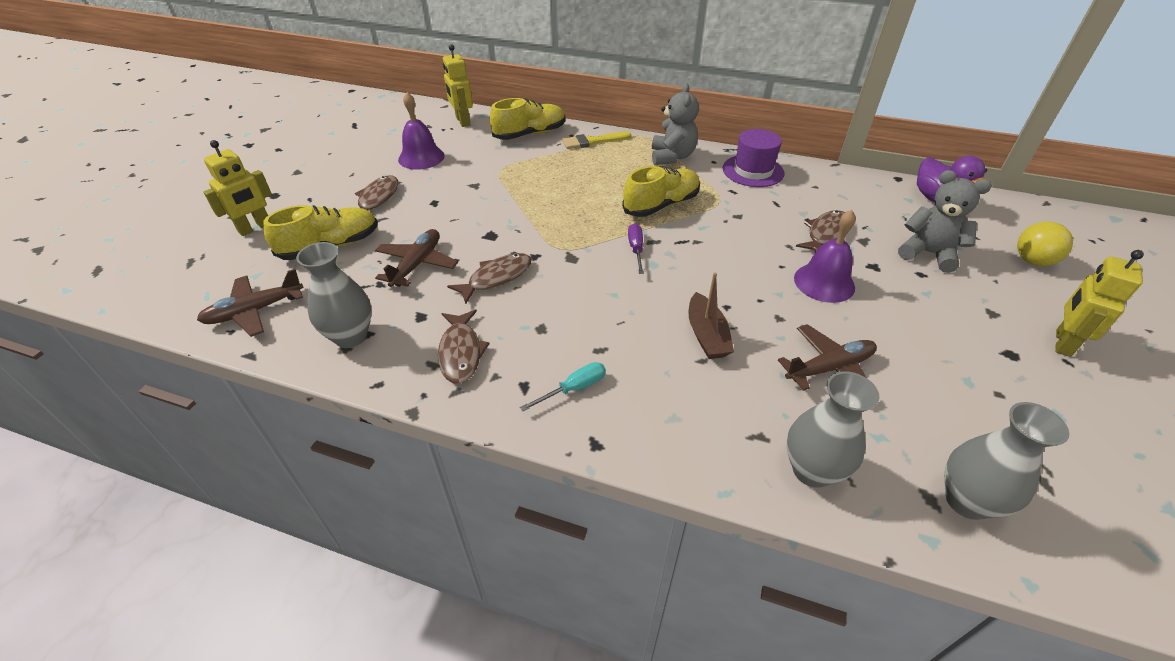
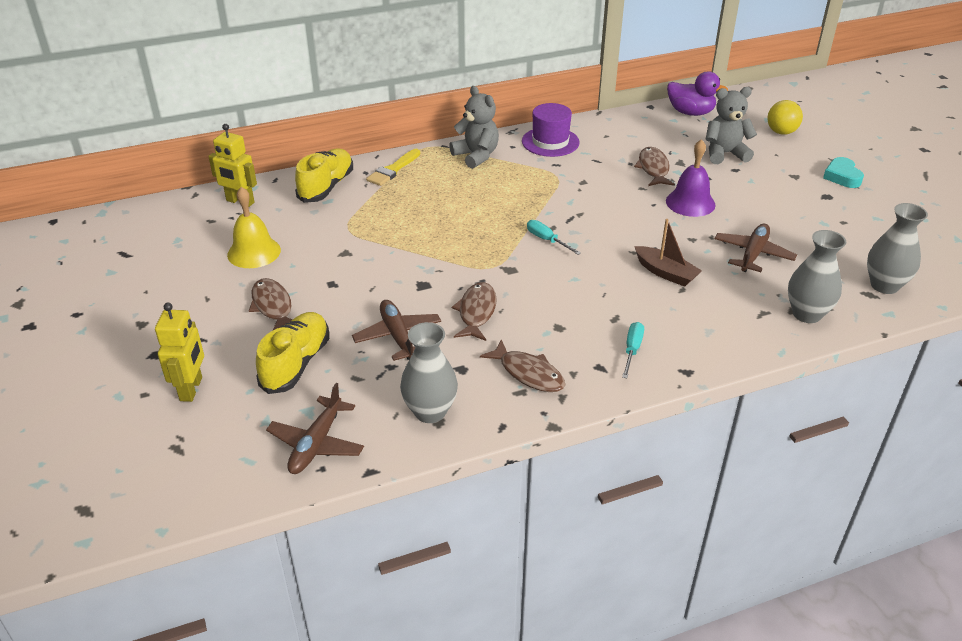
camera: 40 degrees left, 5 degrees down
(421, 157) = (254, 252): purple bell -> yellow bell
(636, 249) = (547, 240): purple screwdriver -> turquoise screwdriver
(661, 205) = (520, 198): yellow shoe -> none
(1062, 343) = (842, 176): yellow robot -> turquoise heart

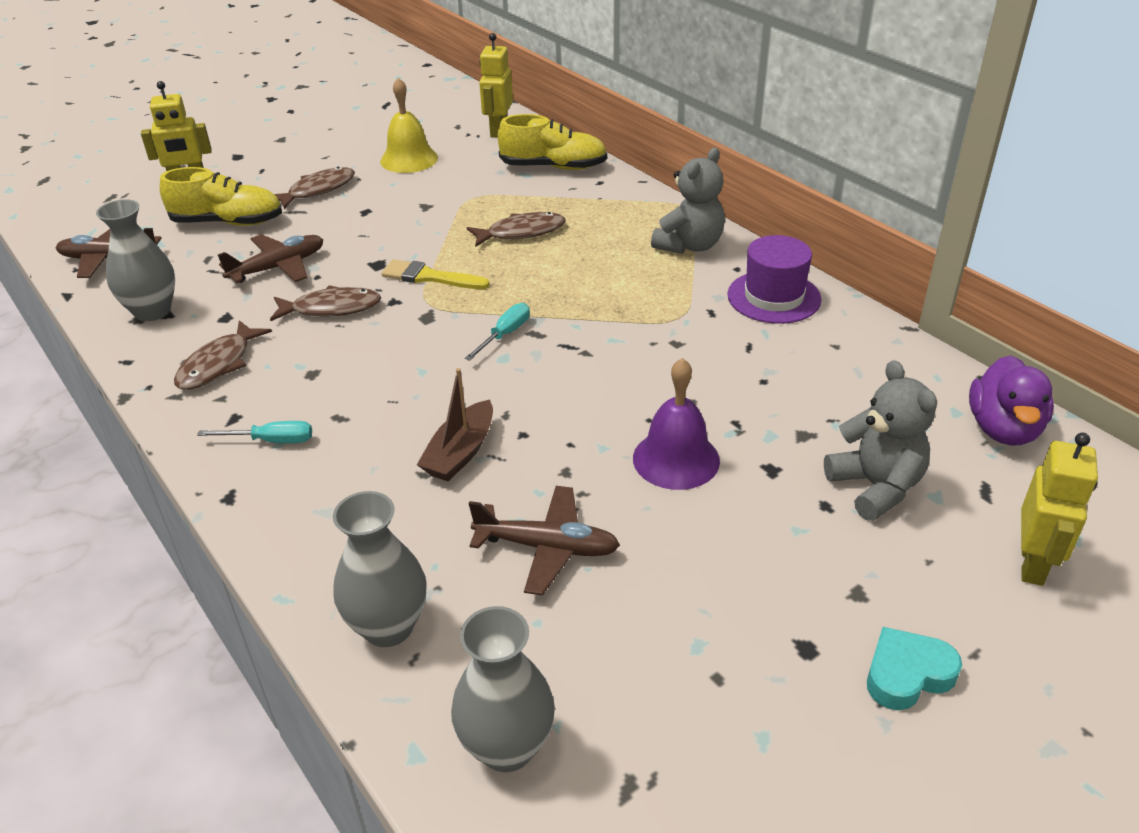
camera: 75 degrees right, 0 degrees up
(393, 170) = (616, 197): yellow brush -> yellow brush (430, 277)
(653, 168) = (762, 407): brown fish -> brown fish (521, 232)
(781, 132) = (1032, 564): yellow ball -> yellow robot

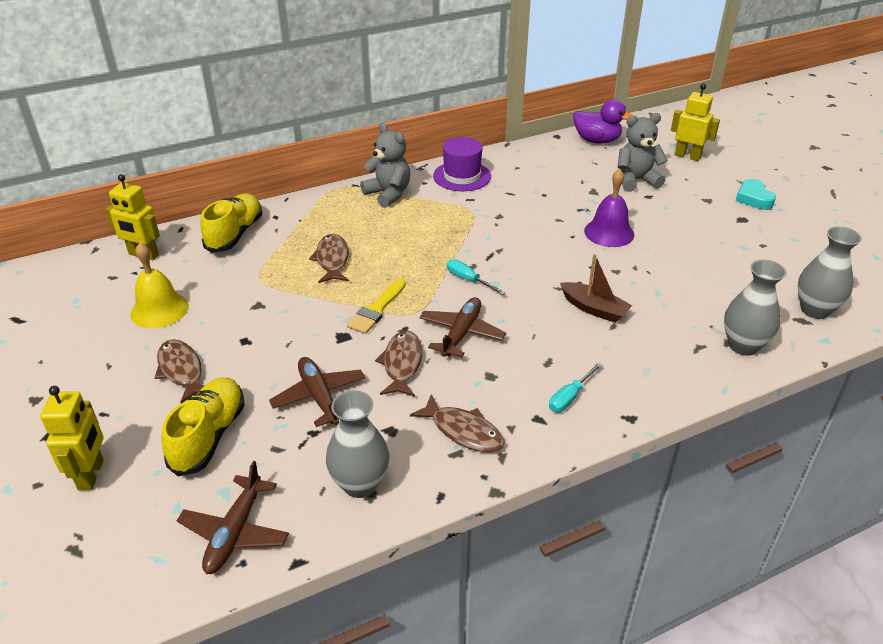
camera: 80 degrees left, 0 degrees up
(271, 441) = (570, 397): turquoise screwdriver -> turquoise screwdriver turned 150 degrees counterclockwise
(547, 547) = (679, 284): brown plane -> brown plane (461, 333)

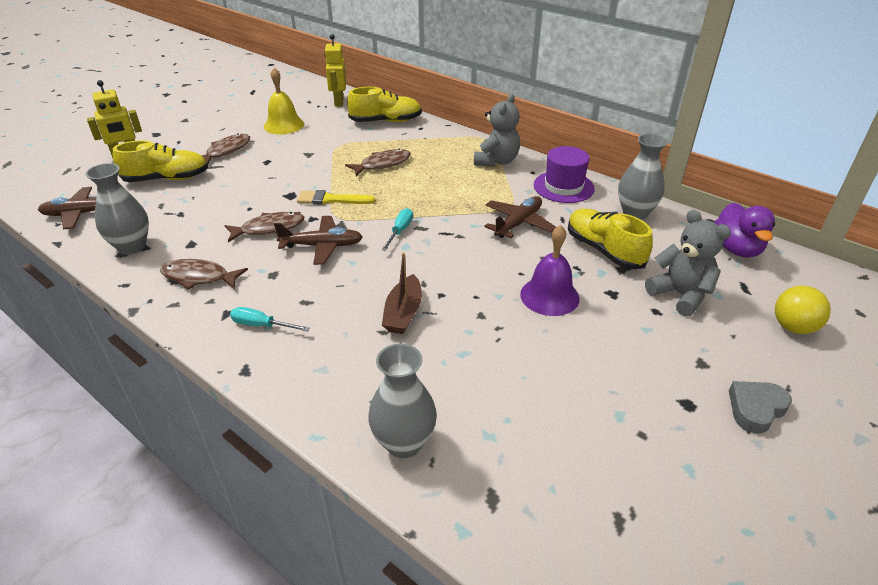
camera: 65 degrees right, 0 degrees up
(319, 397) = (218, 205): brown plane -> brown plane (518, 223)
(463, 431) = (199, 277): brown fish -> brown fish turned 90 degrees clockwise
(565, 190) = (604, 250): none -> yellow shoe
(687, 156) = (793, 327): yellow robot -> yellow ball
(753, 198) = (755, 409): turquoise heart -> grey heart
(815, 310) = (525, 511): grey vase -> grey vase (635, 213)

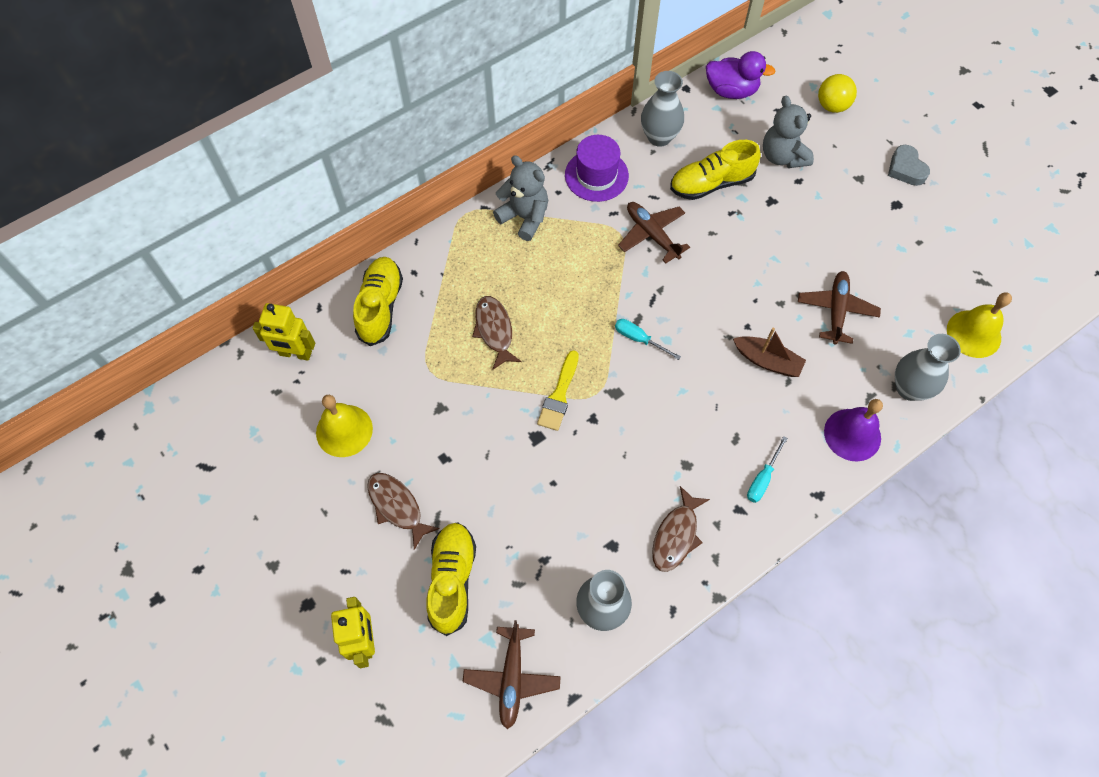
camera: 75 degrees left, 25 degrees up
(269, 228) = (602, 464): brown fish -> none
(322, 246) = (648, 414): brown plane -> brown plane (836, 310)
(519, 514) = (973, 333): none -> yellow bell
(549, 296) = (766, 246): purple bell -> purple bell (852, 434)
(680, 295) = (782, 156): grey teddy bear -> grey teddy bear turned 90 degrees counterclockwise

